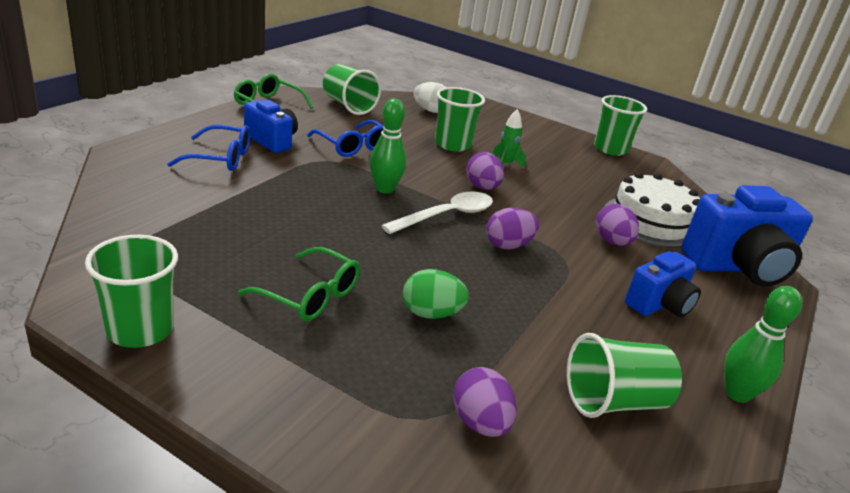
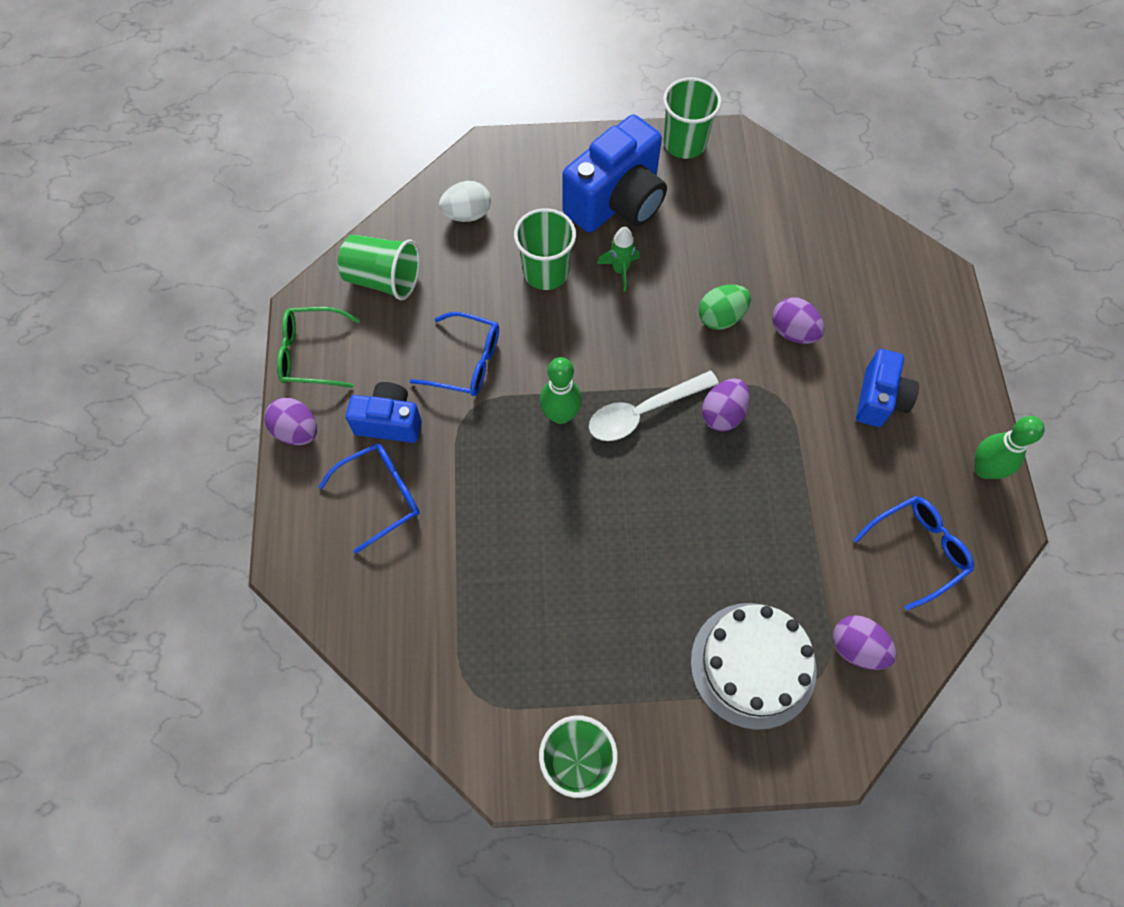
camera: 30 degrees left, 35 degrees up
(310, 296) = (645, 619): green glasses -> none
(431, 313) = (740, 561): green egg -> green egg (721, 317)
(446, 216) = (643, 411): white spoon -> white spoon turned 135 degrees counterclockwise
(482, 187) = (633, 333): purple egg -> purple egg (297, 431)
(614, 401) = (918, 550): green cup -> blue glasses
(651, 221) = (801, 264): white cake -> white cake (753, 665)
(738, 267) = (904, 285): blue camera -> blue camera (617, 202)

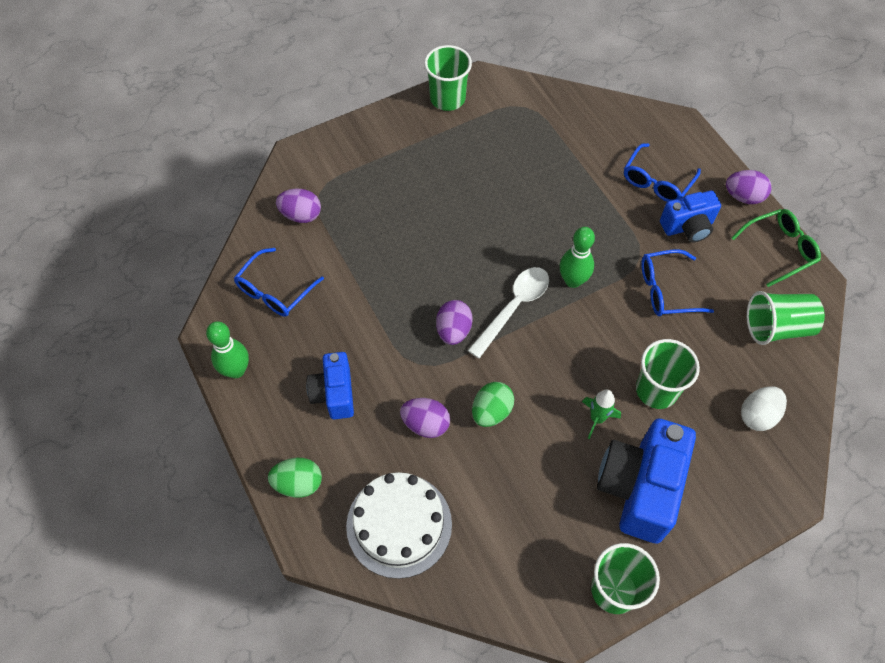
camera: 155 degrees right, 5 degrees down
(753, 665) = (365, 181): white cake -> white cake (399, 525)
(940, 328) = (298, 483): none -> green egg

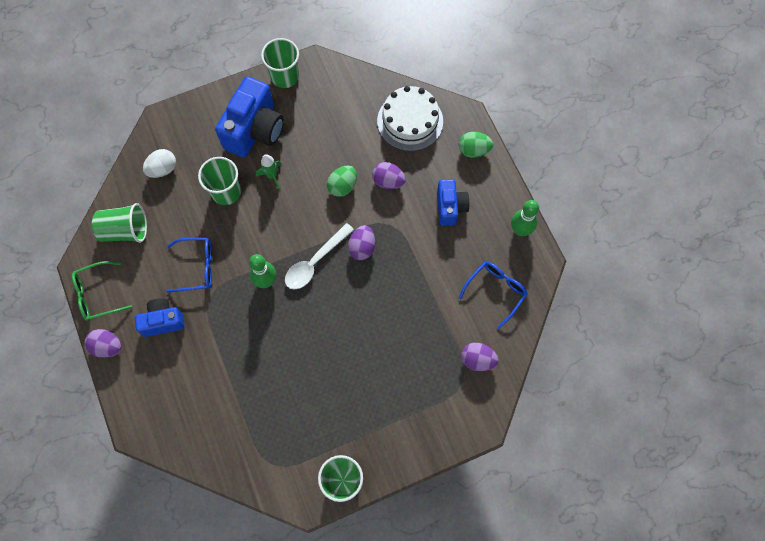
camera: 175 degrees left, 10 degrees up
(656, 181) = (175, 368): blue glasses -> none

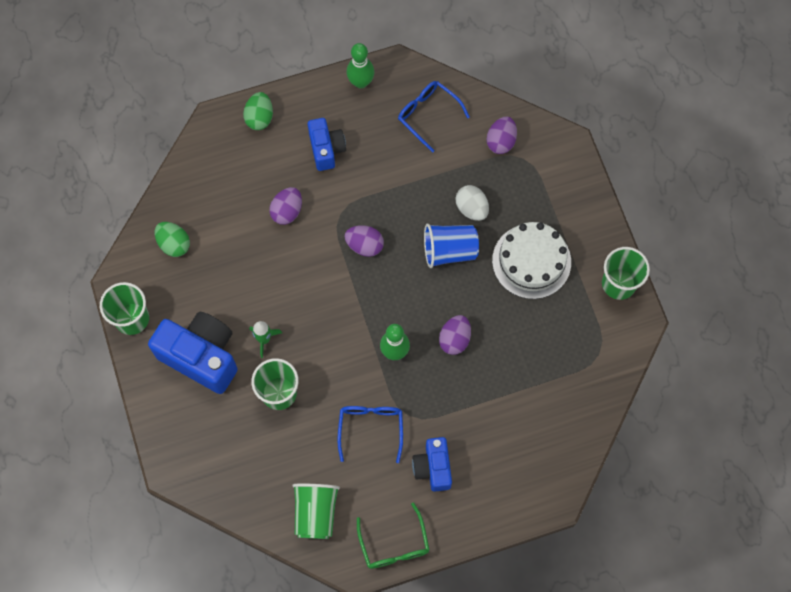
camera: 85 degrees left, 0 degrees up
(107, 346) = (458, 531): purple egg -> purple egg (454, 339)
(163, 169) = (240, 467): white egg -> white egg (471, 208)
(315, 262) = (377, 297): white spoon -> none
(342, 186) = (287, 261): green egg -> green egg (174, 244)
(363, 320) = (449, 251): none -> blue cup
(410, 121) = (213, 181): white cake -> white cake (531, 261)
(450, 207) = (326, 149): blue camera -> blue camera turned 75 degrees clockwise

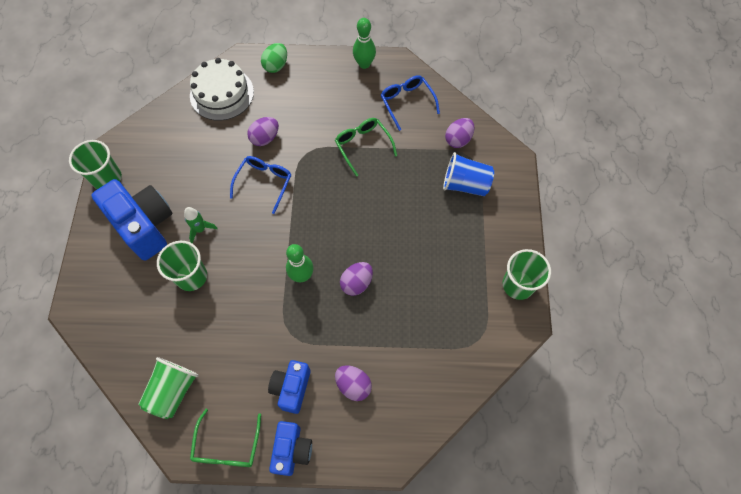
camera: 20 degrees right, 5 degrees down
(174, 244) = (167, 134): green egg -> none
(326, 149) = (316, 103): blue camera -> blue camera (292, 450)
(364, 245) = (314, 183): purple egg -> purple egg (353, 385)
(371, 428) = (253, 333): blue glasses -> blue glasses (264, 183)
(399, 184) = (363, 146): none -> green glasses
(449, 251) = (382, 210): blue cup -> blue cup (465, 184)
(471, 208) = (413, 183): white egg -> none
(531, 261) = (448, 241): white cake -> white cake (222, 93)

